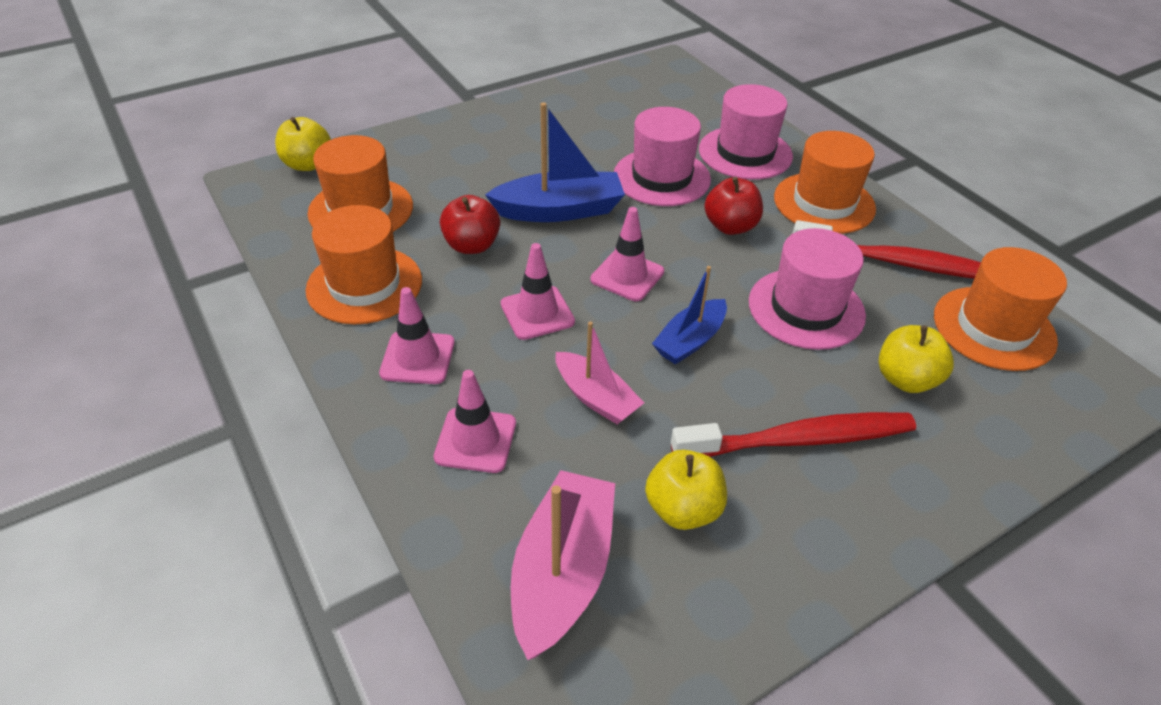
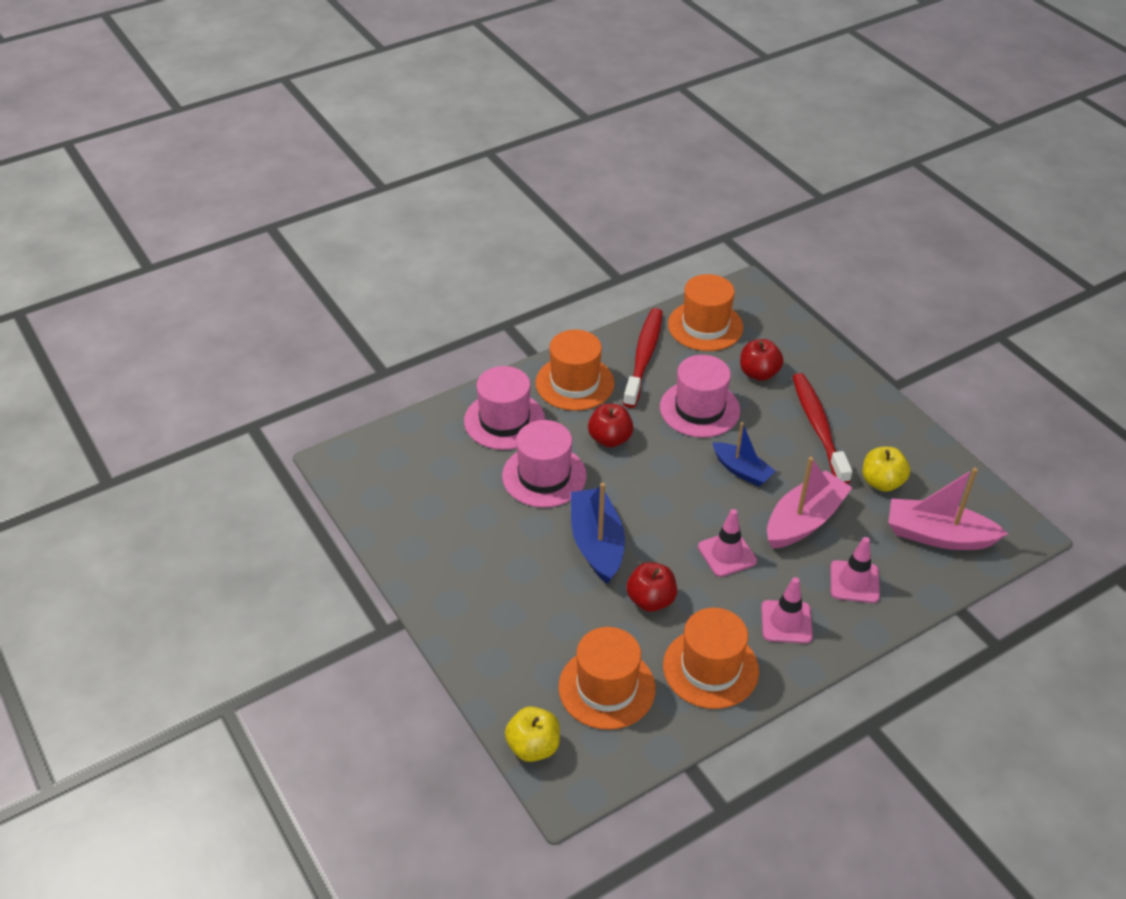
camera: 90 degrees left, 0 degrees up
(596, 397) = (804, 520): pink boat -> pink boat, size x1.56
(627, 276) = (677, 501): pink traffic cone -> none
(905, 379) = (758, 373): yellow apple -> red apple

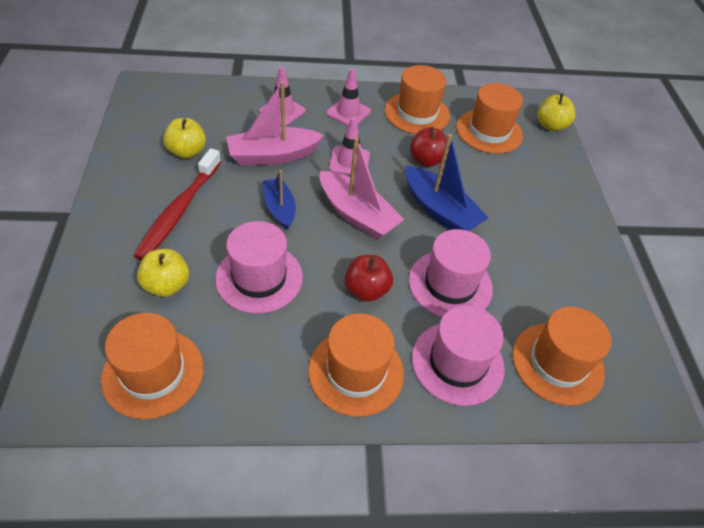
camera: 155 degrees left, 5 degrees up
(425, 455) = (557, 363): none -> orange hat
(596, 543) = (440, 211): blue boat -> blue boat turned 60 degrees counterclockwise
(643, 357) = (257, 367): red toothbrush -> none
(758, 373) = (166, 285): red apple -> yellow apple
(938, 535) = (196, 108): pink boat -> pink boat (357, 215)

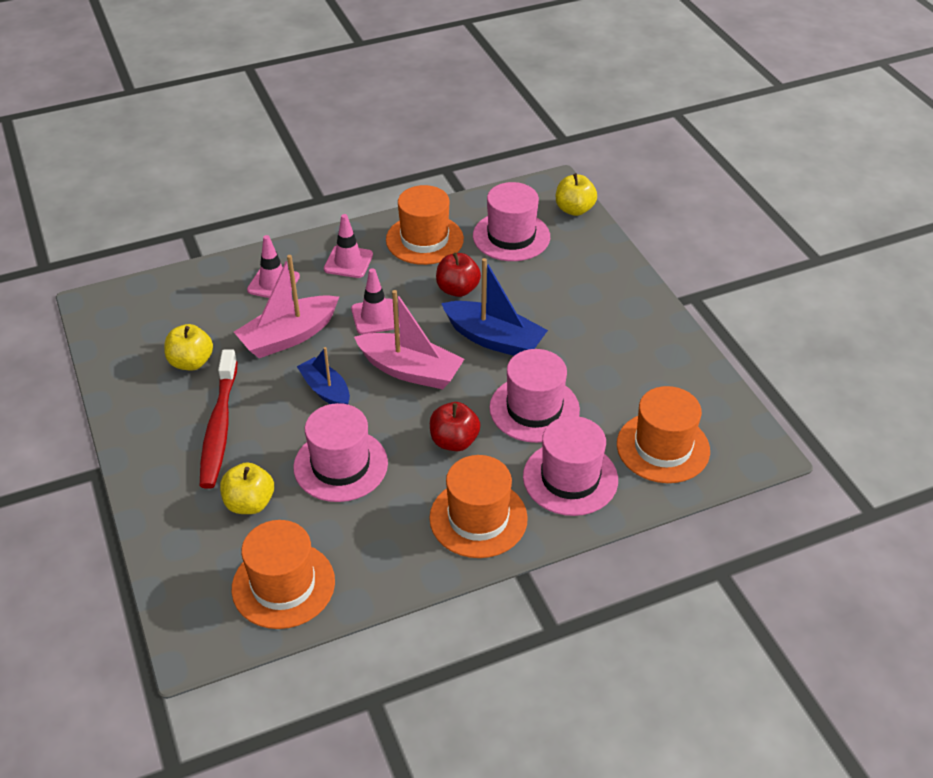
camera: 15 degrees left, 5 degrees down
(489, 131) = (511, 236): orange hat -> pink hat

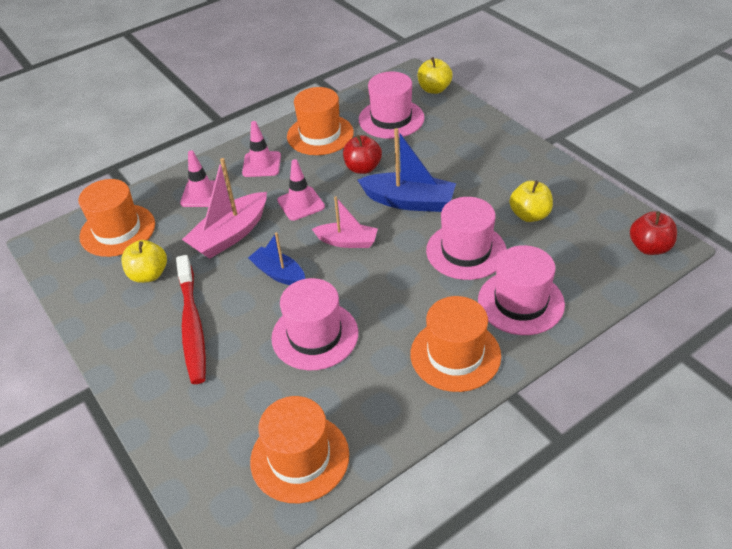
camera: 10 degrees left, 0 degrees up
(250, 503) = (242, 388): yellow apple -> yellow apple (529, 215)
(410, 370) = (347, 241): pink boat -> pink boat, size x0.64
(454, 441) = (408, 293): red apple -> red apple (649, 247)
(663, 447) = (587, 259): orange hat -> orange hat (117, 230)

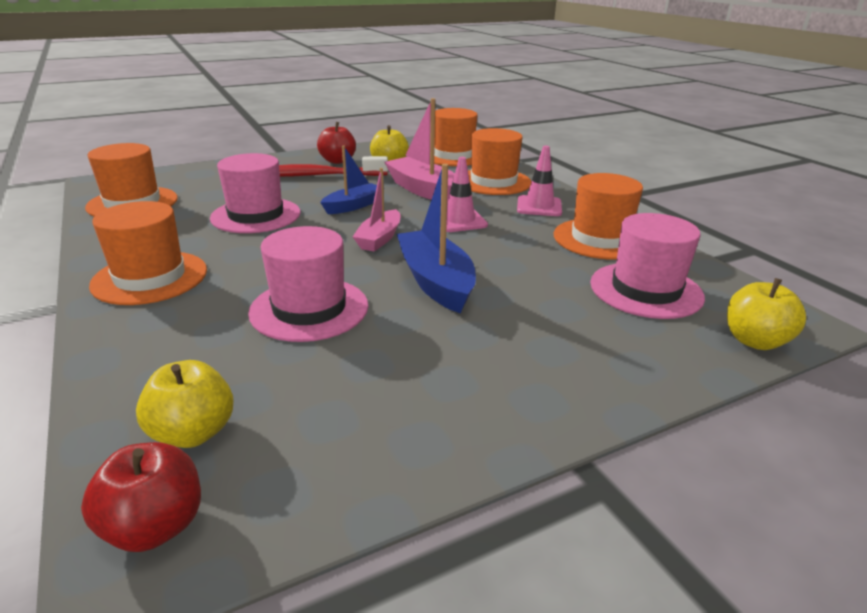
camera: 95 degrees right, 15 degrees down
(202, 194) = (493, 182): pink traffic cone -> orange hat
(363, 168) = (519, 259): red apple -> red apple (338, 161)
(409, 201) = (435, 281): blue boat -> blue boat turned 135 degrees clockwise
(520, 302) = (178, 334): pink hat -> none
(529, 215) = (350, 380): yellow apple -> yellow apple (193, 432)

